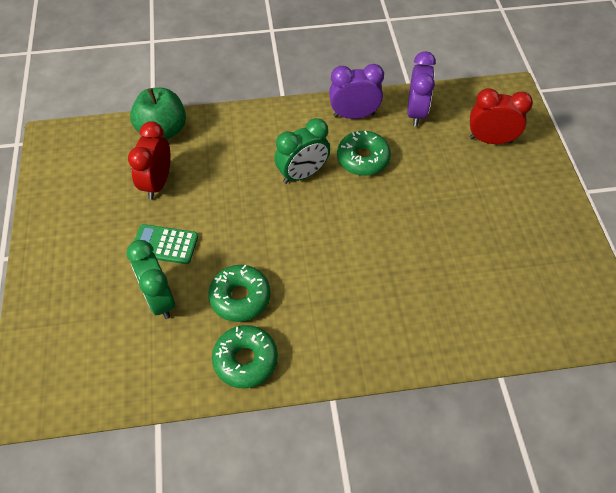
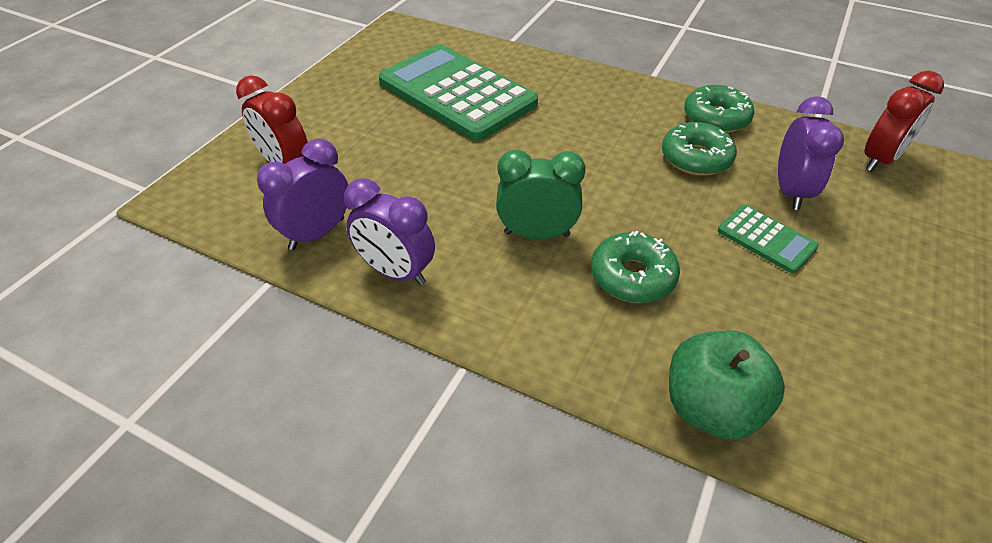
camera: 145 degrees left, 10 degrees down
(157, 183) = (751, 320): red clock -> red clock (880, 160)
(159, 299) = (790, 192): green clock -> purple clock
(363, 159) = (446, 215): green donut -> green donut (632, 276)
(465, 266) = (456, 93): none -> green calculator

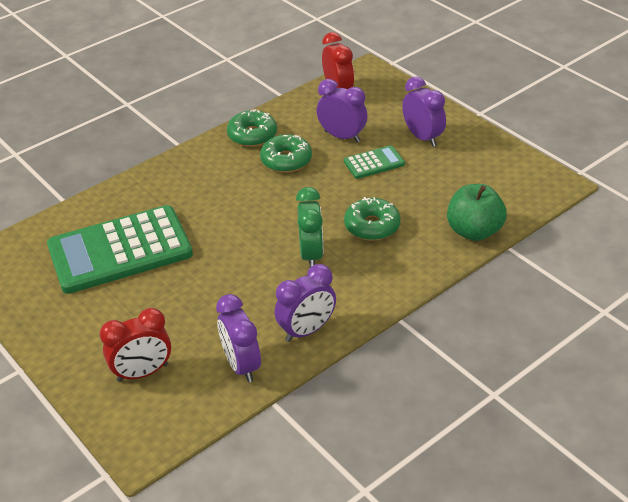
camera: 65 degrees left, 5 degrees down
(537, 234) = (311, 254): green clock -> green clock turned 150 degrees clockwise
(877, 276) = (422, 137): none -> purple clock

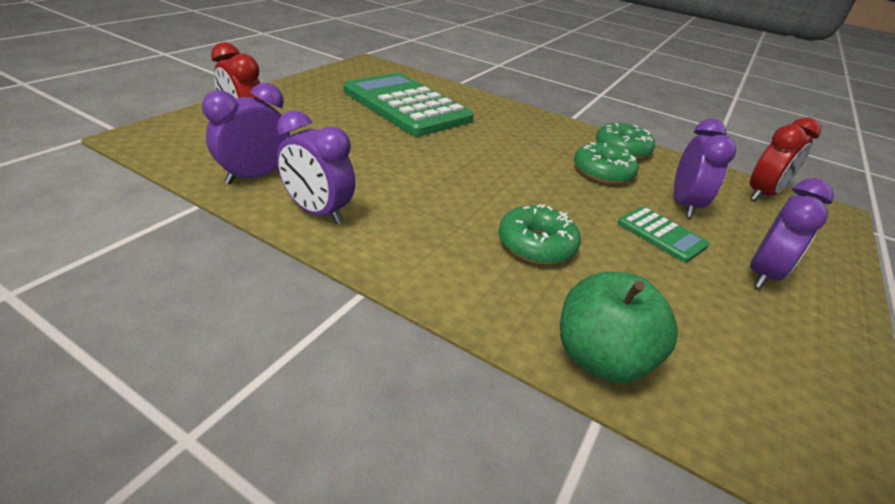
camera: 65 degrees right, 5 degrees down
(311, 254) = (454, 203): green clock -> none

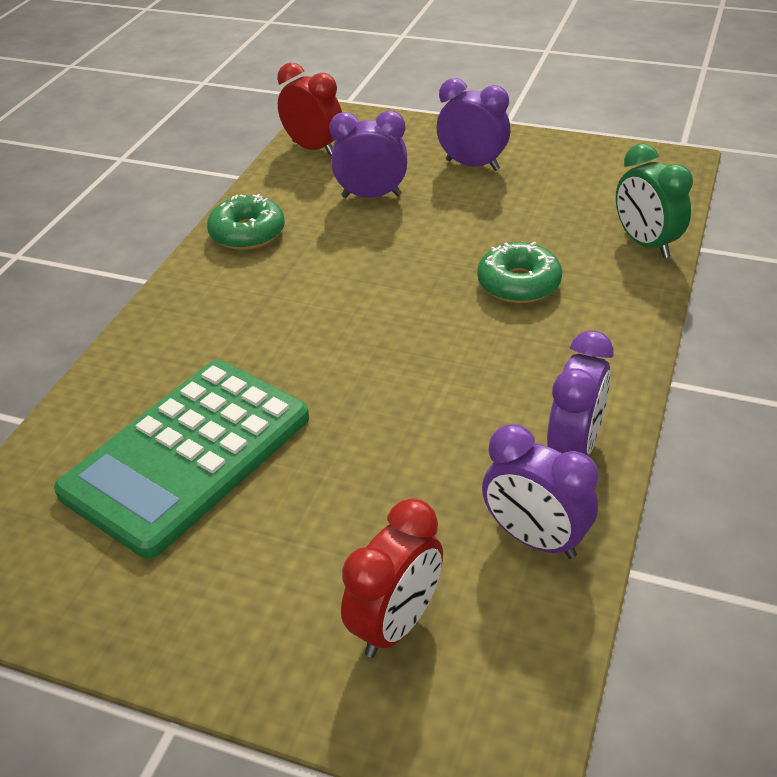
camera: 95 degrees left, 5 degrees up
(600, 358) = (645, 244): green apple -> green clock
(602, 172) = (325, 247): green donut -> none
(661, 234) = (443, 212): green calculator -> none

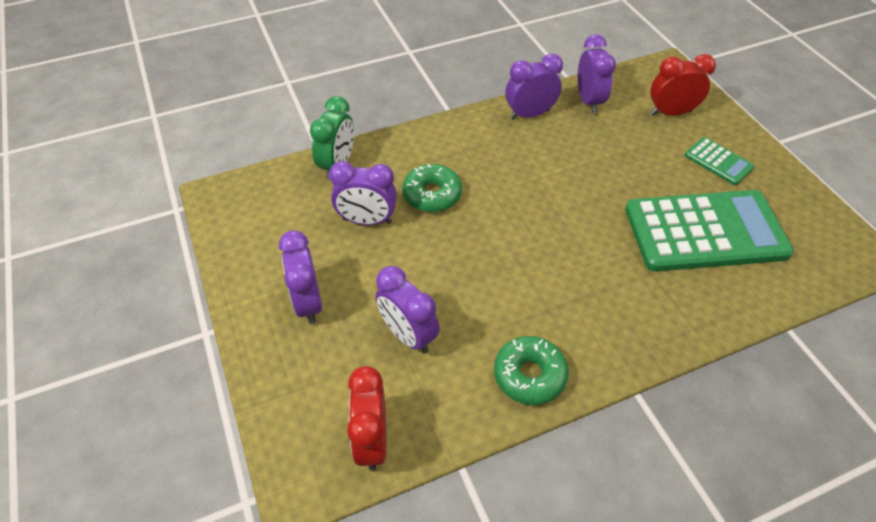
camera: 135 degrees left, 10 degrees up
(245, 581) = (718, 161): none -> green calculator
(532, 228) = (367, 221): none -> purple clock

